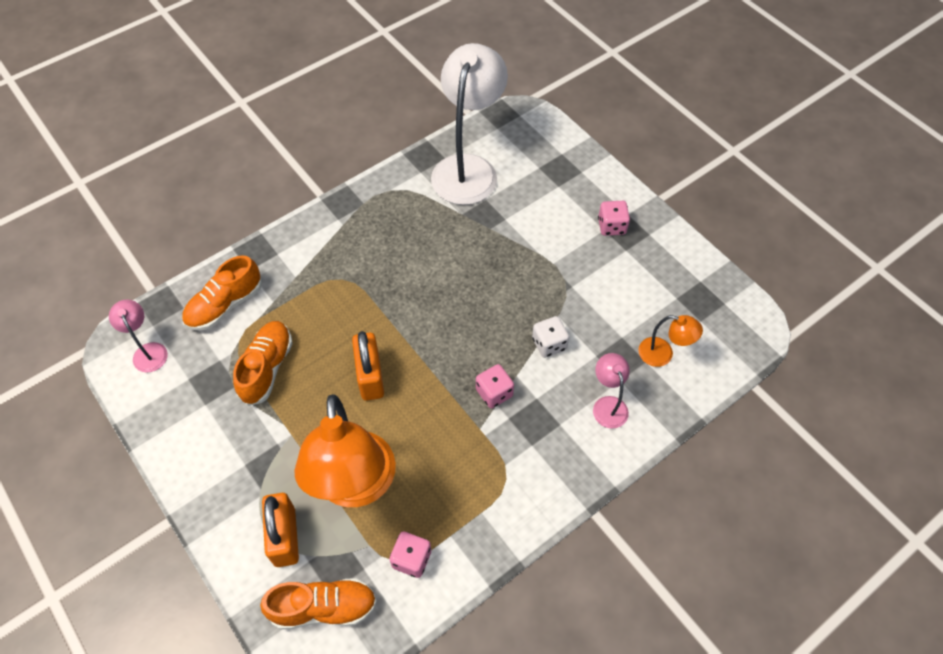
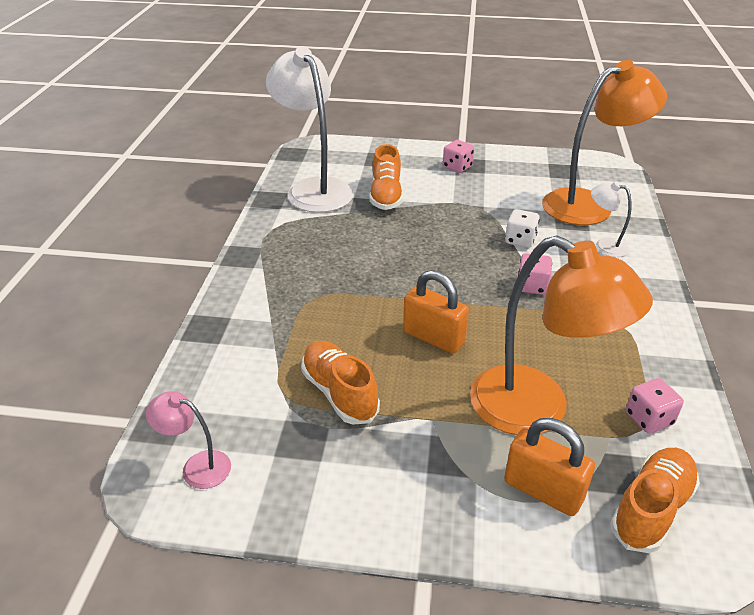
camera: 45 degrees left, 20 degrees down
(225, 305) = (231, 380): orange shoe -> orange shoe (386, 195)
(608, 405) = (604, 245): pink lamp -> white lamp
(663, 354) = (589, 204): orange lamp -> orange lamp, size x2.20

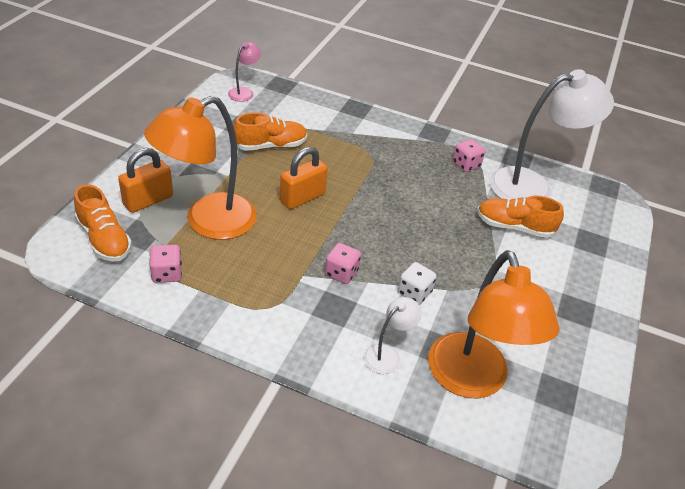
camera: 100 degrees right, 5 degrees up
(457, 167) = (571, 296): pink dice -> pink dice (466, 164)

